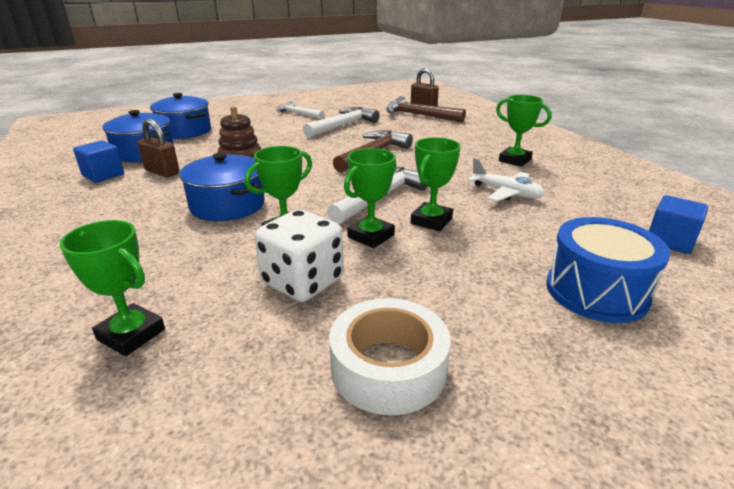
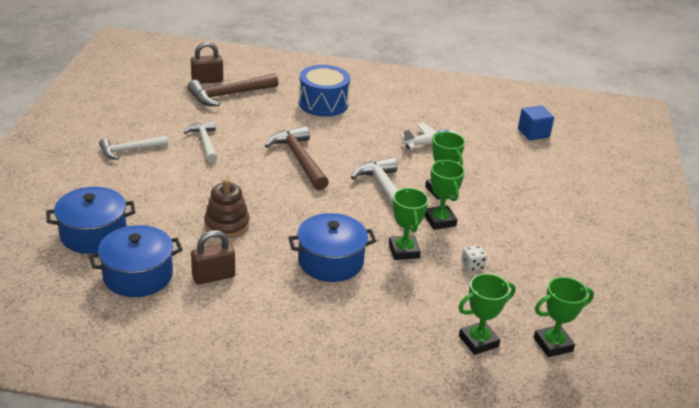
camera: 60 degrees left, 5 degrees up
(103, 175) = (180, 312): blue cube -> none
(302, 282) = (472, 266): white dice -> white dice, size x0.45
(343, 125) = (205, 142): white hammer -> white hammer, size x0.67
(388, 368) = (566, 268): white tape -> none
(514, 160) = (383, 111): green trophy -> green trophy (553, 344)
(596, 291) = (556, 182): blue drum -> blue drum (323, 103)

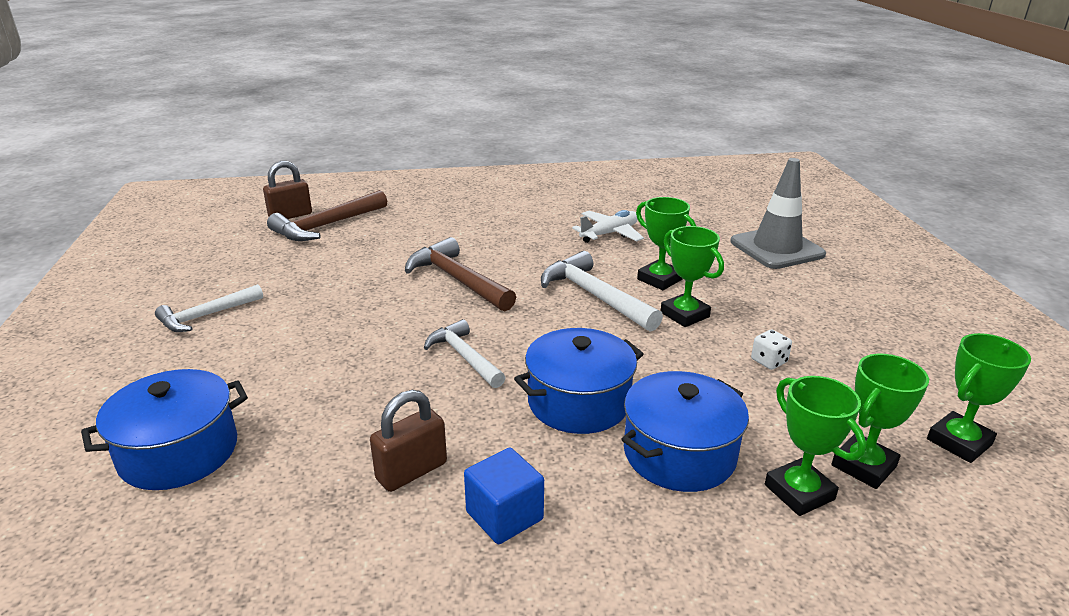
camera: 15 degrees left, 5 degrees down
(138, 275) = (280, 504): blue pot -> blue pot (679, 453)
(205, 142) = (316, 284): white hammer -> white hammer (464, 357)
(227, 225) = (397, 386): brown stacking toy -> none
(323, 103) = (453, 214): blue drum -> none
(404, 251) = (668, 363): green trophy -> green trophy (799, 492)
(533, 133) = (714, 202): blue cube -> blue cube (504, 516)
(550, 185) = (776, 248): none -> grey traffic cone

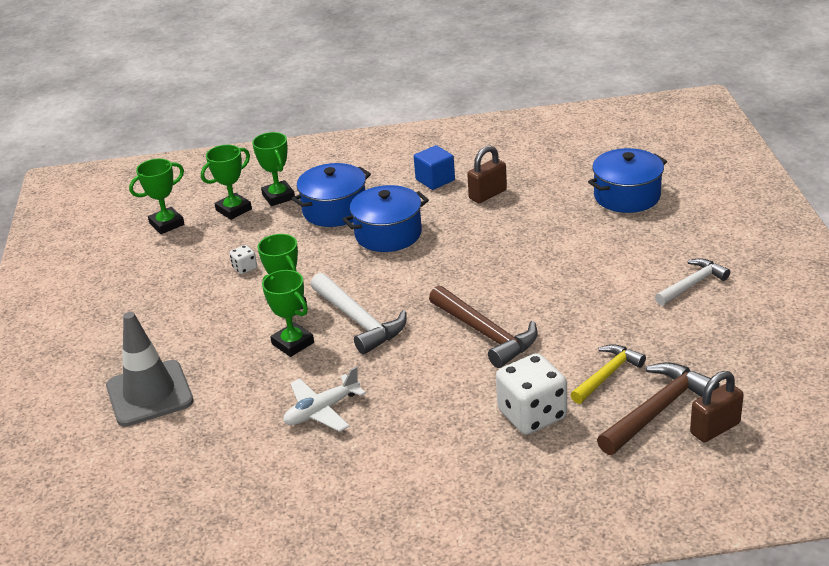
camera: 175 degrees left, 5 degrees up
(353, 247) = (607, 375): none -> yellow hammer
(430, 226) = (532, 415): none -> white dice
(464, 357) = (468, 260): white hammer -> none

